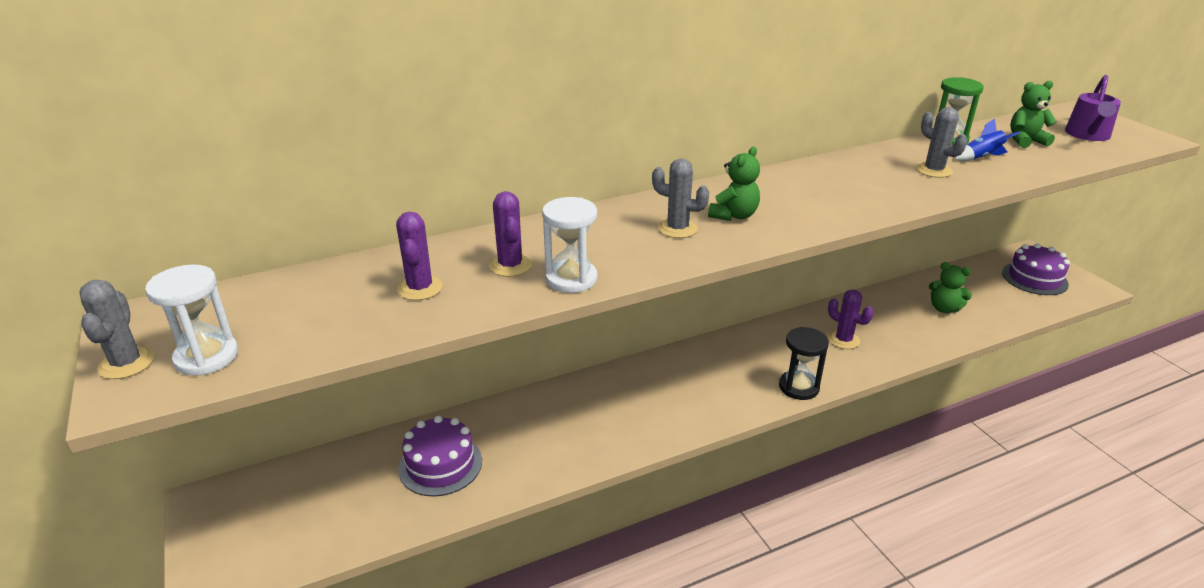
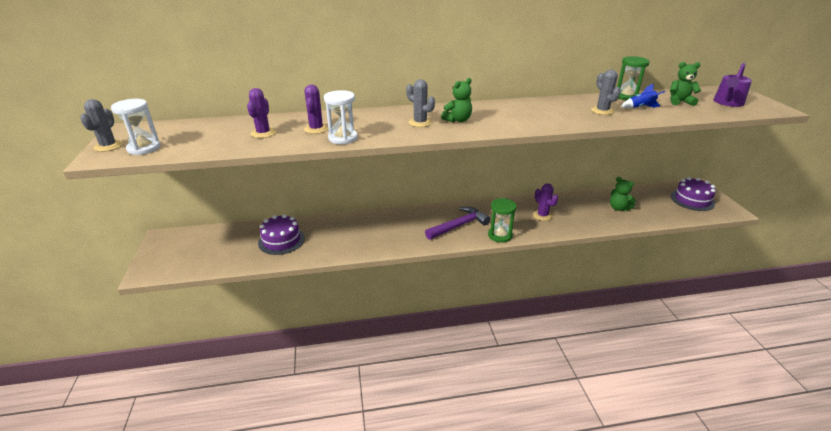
camera: 15 degrees right, 0 degrees up
(727, 380) = (459, 225): none -> purple hammer
(798, 387) = (500, 235): black hourglass -> green hourglass

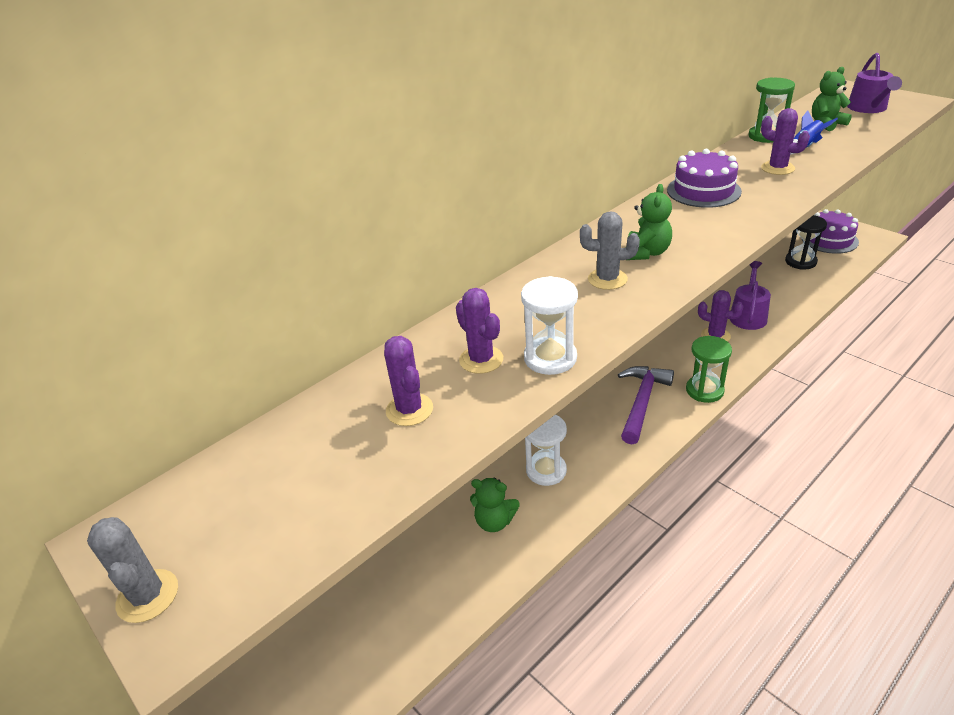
camera: 30 degrees left, 5 degrees up
(144, 148) = (237, 559): white hourglass -> white hourglass (546, 470)
(281, 240) = (431, 567): purple cake -> purple cake (703, 191)
(576, 214) = (748, 315): none -> purple watering can
(602, 111) = (777, 168): grey cactus -> purple cactus
(618, 208) = (777, 285): green teddy bear -> green teddy bear (494, 521)
(653, 203) = (800, 262): none -> black hourglass

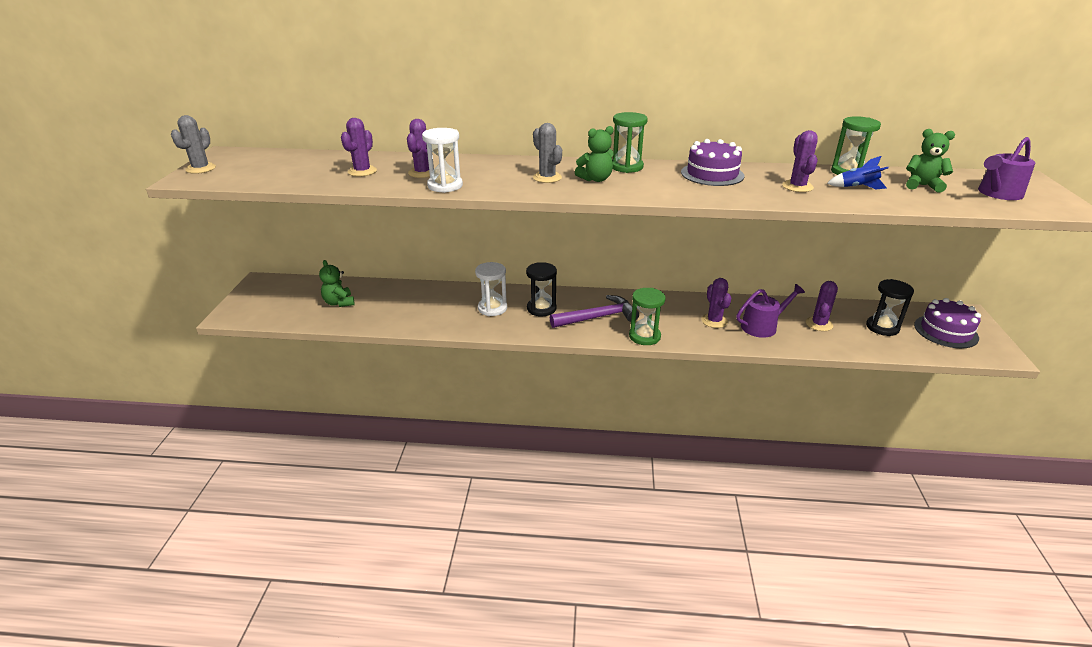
camera: 45 degrees right, 5 degrees down
(494, 521) = (434, 308): green teddy bear -> green teddy bear (339, 303)
(585, 433) = (541, 308): none -> black hourglass
(631, 223) = (626, 167): none -> green hourglass
(770, 287) = (819, 324): none -> purple cactus

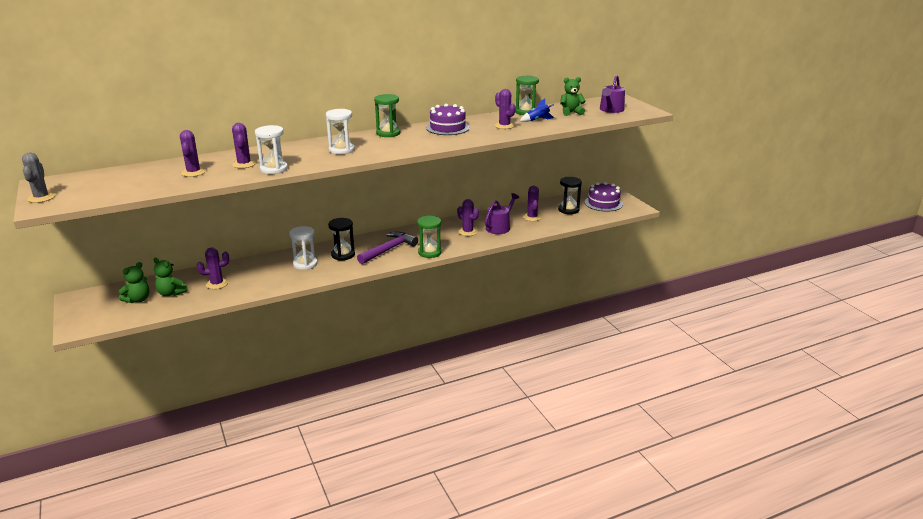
camera: 30 degrees left, 5 degrees down
(388, 305) = (217, 284): none -> purple cactus
(547, 178) = (341, 150): grey cactus -> white hourglass
(596, 179) = (376, 145): green teddy bear -> green teddy bear (138, 300)

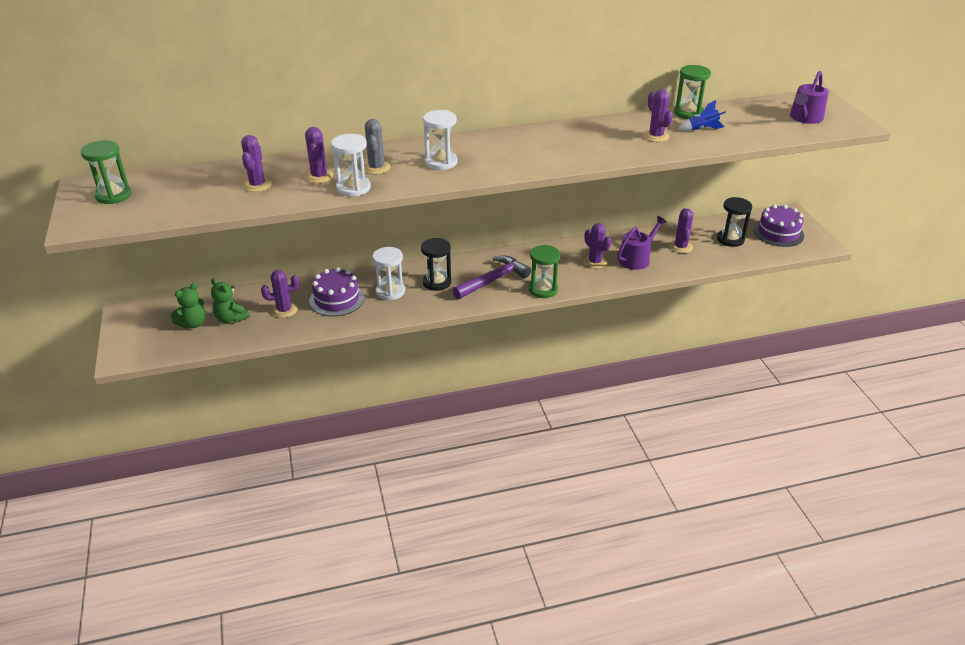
camera: 10 degrees right, 10 degrees up
(41, 198) = (79, 211): grey cactus -> grey cactus (376, 168)
(388, 133) = (503, 137): green hourglass -> green hourglass (113, 195)
(447, 128) = (581, 134): purple cake -> purple cake (336, 299)
(571, 112) = (749, 119): green teddy bear -> none

